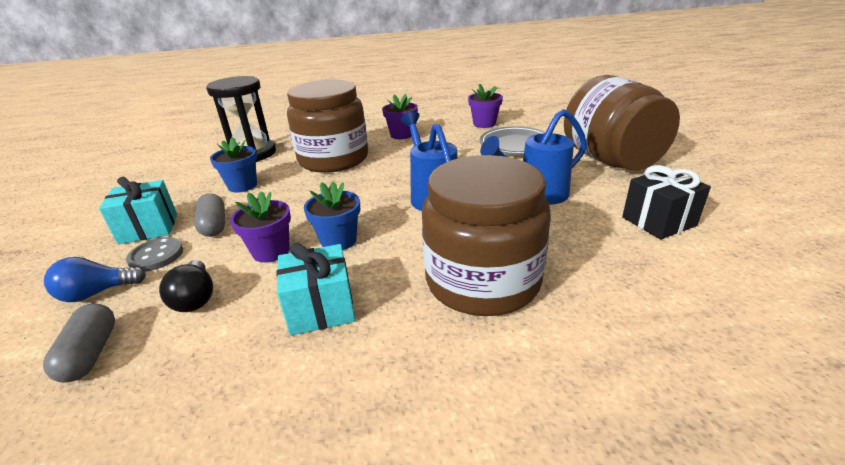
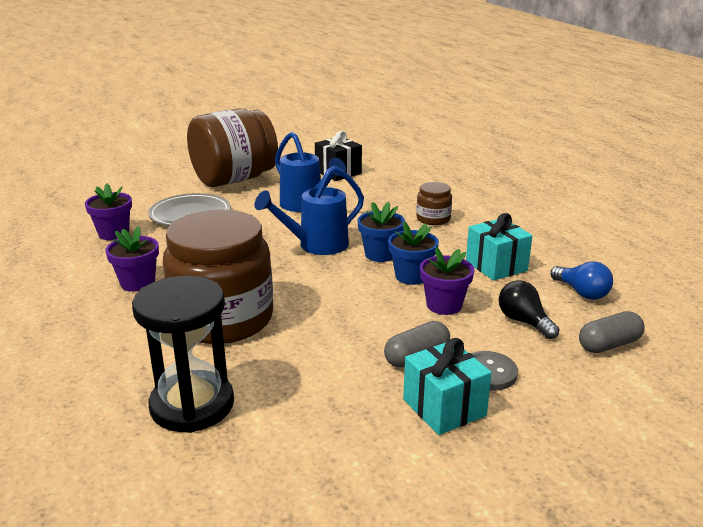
camera: 105 degrees left, 5 degrees down
(97, 293) = (558, 382): blue light bulb -> blue light bulb (581, 292)
(195, 298) = (524, 322): black light bulb -> black light bulb turned 90 degrees counterclockwise
(242, 185) = (313, 372): blue flower pot -> blue flower pot (380, 254)
(482, 281) = (433, 219): brown jar -> brown jar, size x0.44

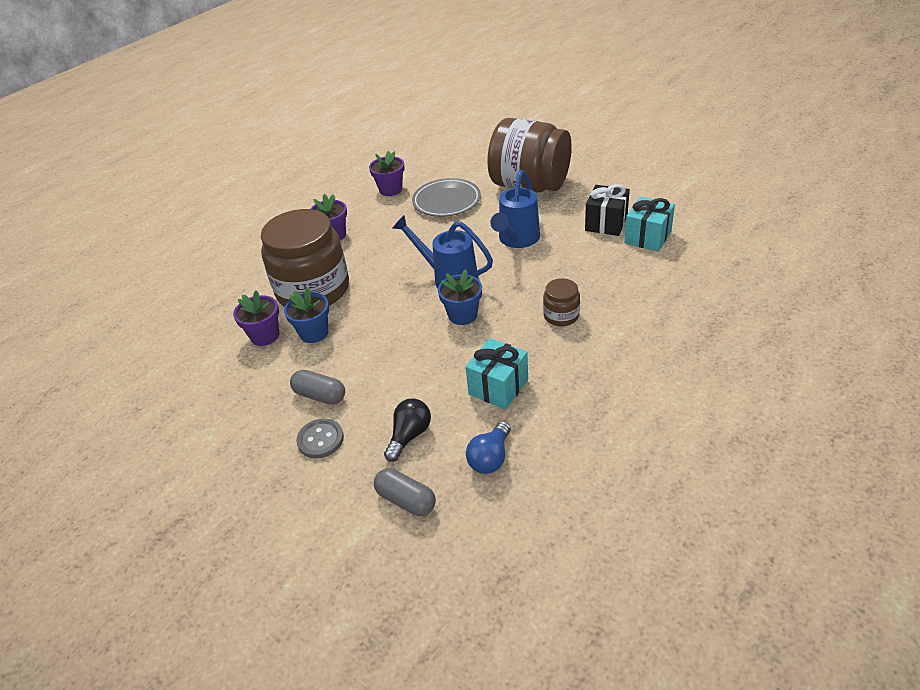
camera: 65 degrees right, 15 degrees up
(192, 405) = (216, 326): black hourglass -> none
(411, 276) = (438, 346): blue flower pot -> blue flower pot (314, 333)
(444, 305) = (404, 381): purple flower pot -> purple flower pot (265, 336)
(444, 407) = (265, 432): turquoise gift -> turquoise gift (647, 237)

